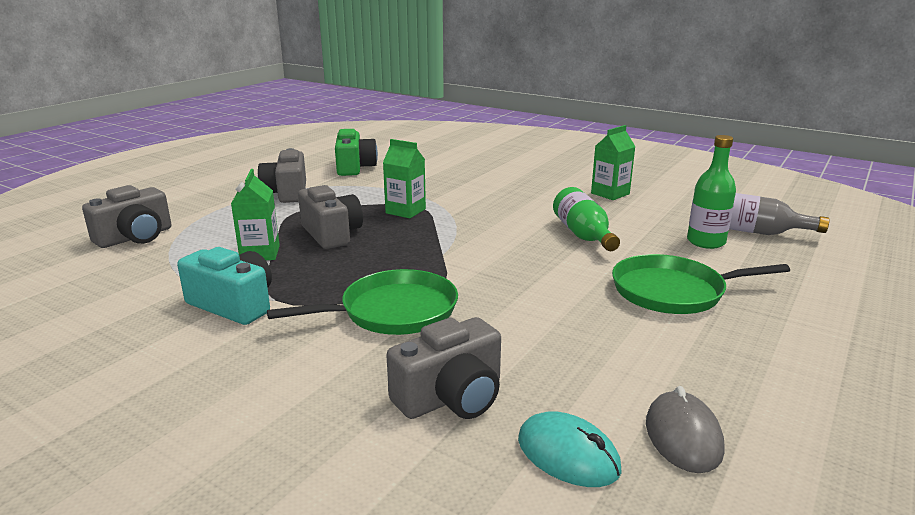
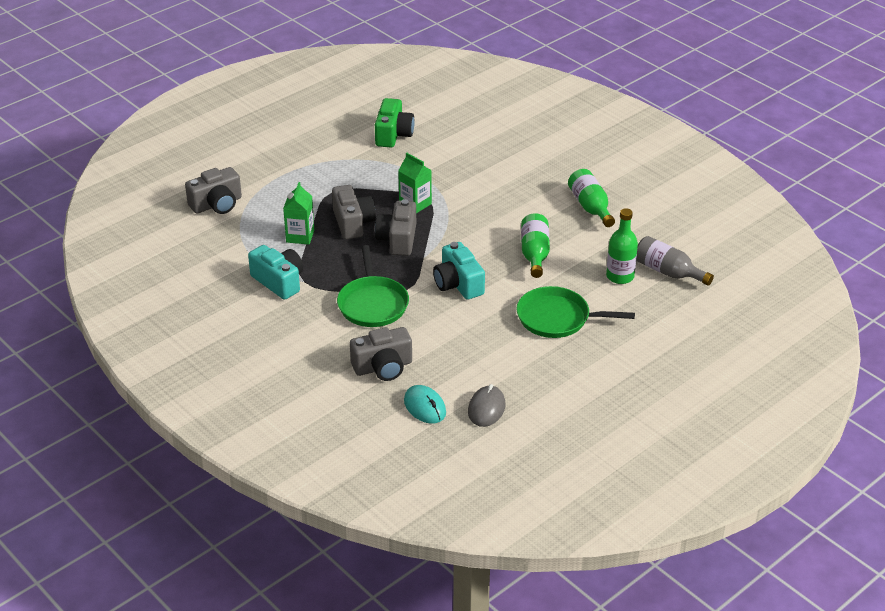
camera: 15 degrees right, 15 degrees up
(287, 193) = (330, 165): grey camera -> grey camera (398, 239)
(393, 311) = (372, 303): green pan -> green pan turned 90 degrees clockwise
(507, 274) = (458, 284): none -> turquoise camera
(610, 193) = (590, 207): green carton -> green bottle

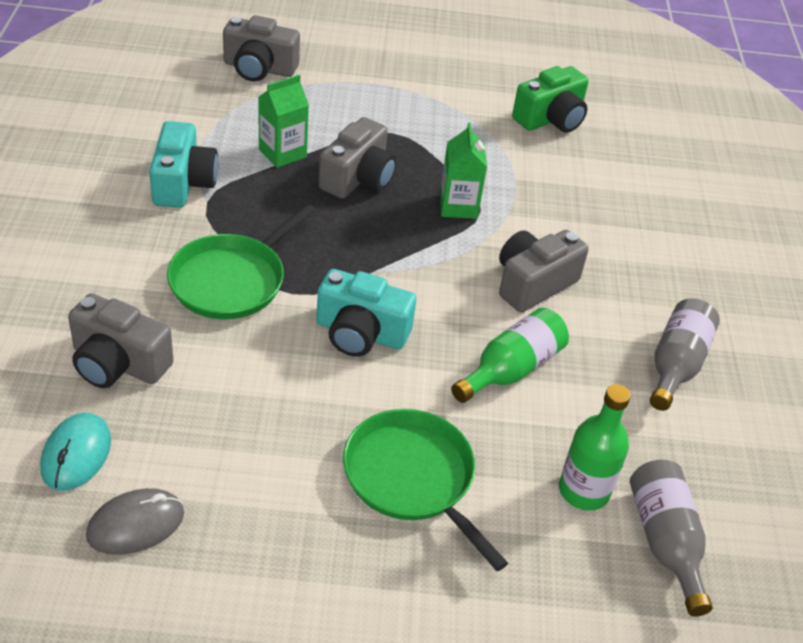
camera: 40 degrees right, 5 degrees up
(398, 239) = (376, 230): grey camera -> grey camera (533, 284)
(458, 284) = (361, 333): turquoise camera -> turquoise camera turned 90 degrees counterclockwise
(590, 207) = (676, 365): green bottle -> grey bottle

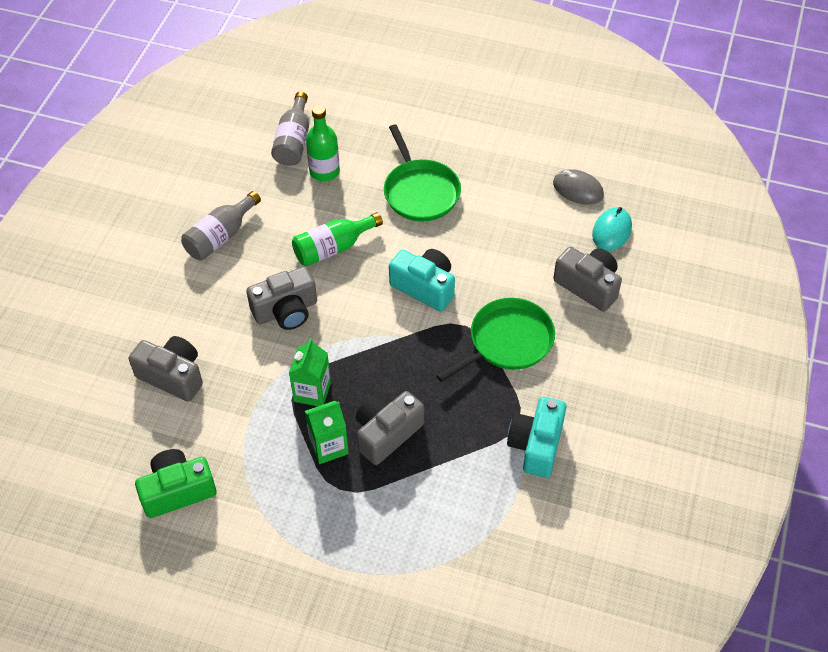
camera: 160 degrees left, 10 degrees up
(136, 524) = (578, 189): grey mouse -> grey mouse turned 45 degrees clockwise
(259, 68) = (447, 603): grey camera -> grey camera (172, 376)
(282, 153) = (446, 472): green carton -> green carton (328, 446)

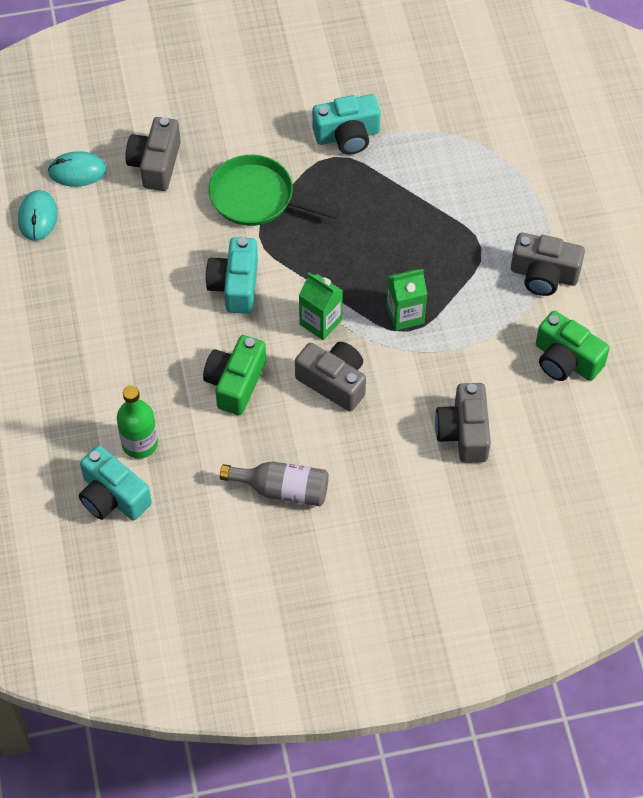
camera: 120 degrees left, 5 degrees up
(293, 141) = (113, 496): grey bottle -> turquoise camera
(328, 446) = (448, 275): green carton -> green carton (320, 322)
(333, 248) = (235, 383): green bottle -> green camera
(387, 433) = (407, 240): grey camera -> grey camera (544, 275)
(420, 191) = (117, 345): green pan -> none
(578, 189) = (38, 217): grey mouse -> turquoise mouse

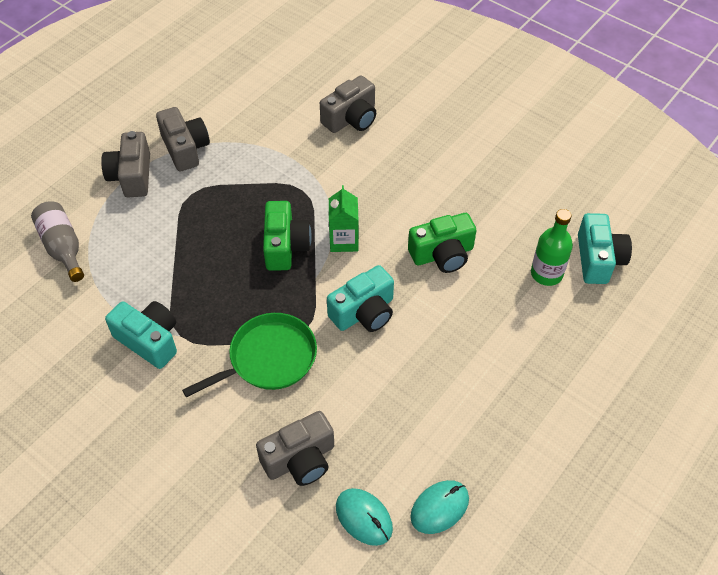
camera: 130 degrees left, 5 degrees down
(256, 197) = (268, 358): green pan -> green pan turned 105 degrees counterclockwise
(282, 490) = (489, 177): grey bottle -> grey bottle (63, 247)
(334, 382) = (384, 202): grey camera -> grey camera (132, 176)
(405, 314) = (290, 199): green carton -> none
(566, 360) = (246, 103): green camera -> green camera (285, 246)

